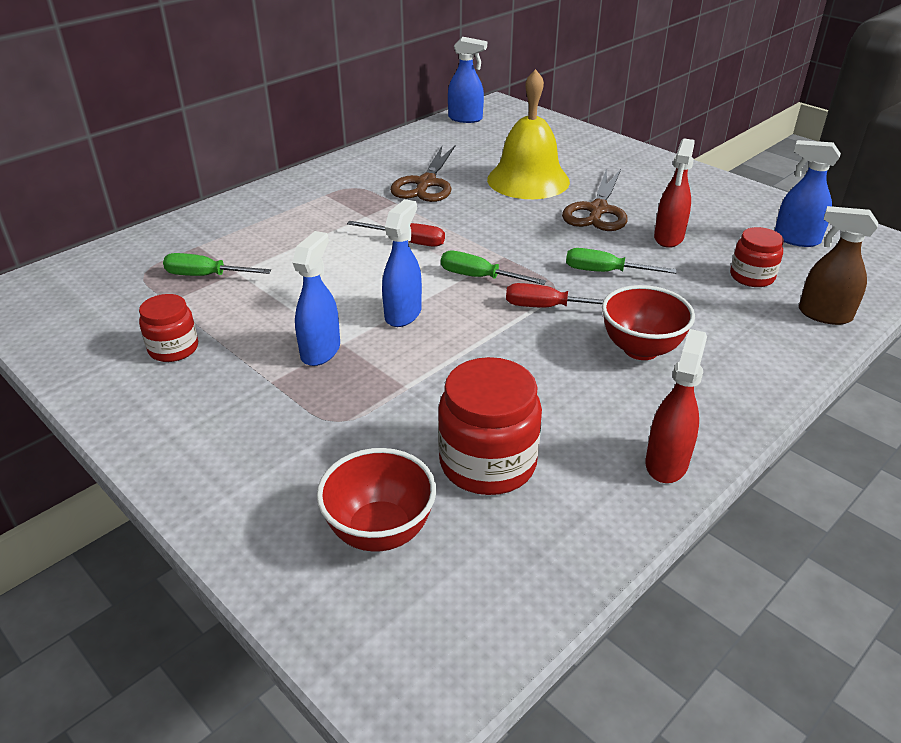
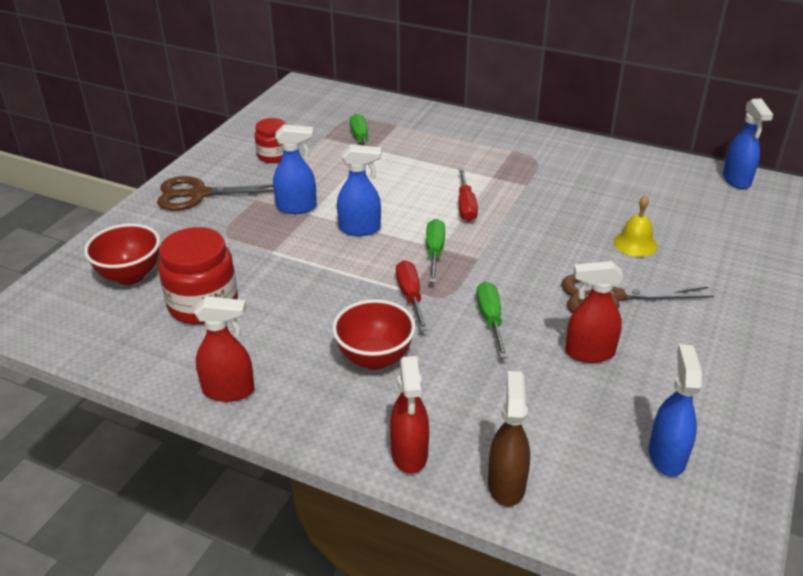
camera: 70 degrees right, 0 degrees up
(426, 183) = (575, 190): brown scissors -> brown scissors (199, 194)
(528, 180) = (635, 244): yellow bell -> yellow bell, size x0.49
(751, 277) = (550, 422): red jar -> none
(783, 356) = (409, 454): none -> red spray bottle

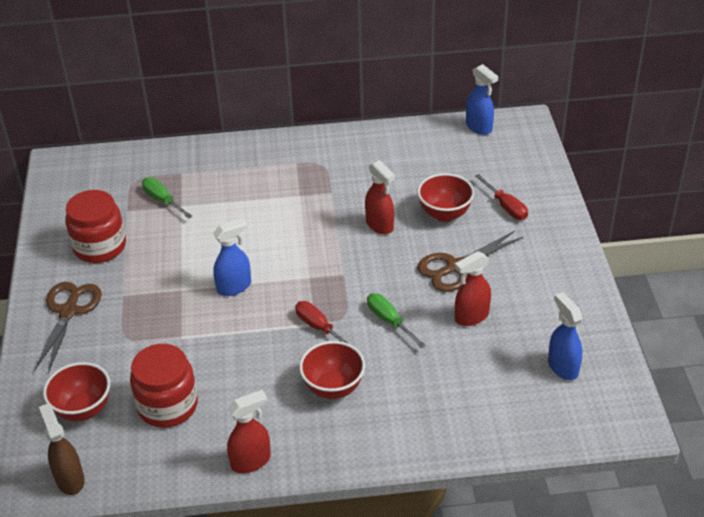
camera: 30 degrees left, 5 degrees up
(199, 194) = (69, 312): brown scissors -> brown scissors turned 135 degrees clockwise
(274, 156) = (100, 246): red jar -> red jar, size x1.66
(297, 207) = (165, 289): blue spray bottle -> none
(409, 454) = (410, 443): red spray bottle -> red spray bottle (380, 225)
(434, 252) = (308, 283): green screwdriver -> none
(466, 206) = (300, 231): red screwdriver -> red screwdriver (506, 207)
(506, 484) = (483, 433): brown spray bottle -> brown spray bottle (70, 479)
(635, 244) = (444, 214): yellow bell -> red bowl

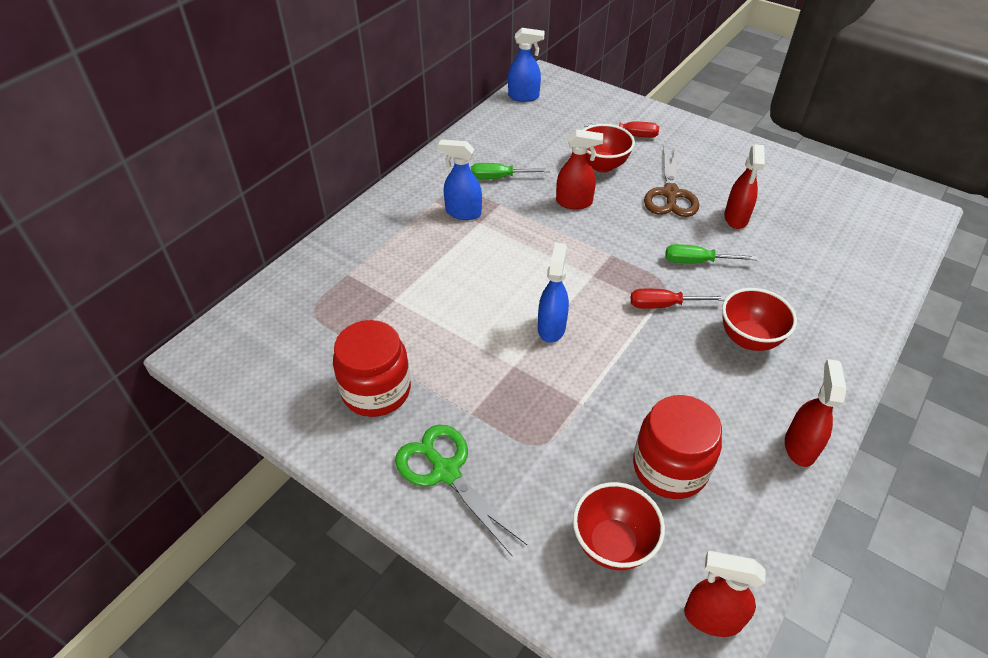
camera: 50 degrees left, 5 degrees up
(69, 312) = (446, 472): brown scissors -> green scissors
(70, 479) = (711, 618): brown spray bottle -> red spray bottle
(162, 200) = (369, 307): green screwdriver -> green screwdriver (499, 178)
(562, 367) = (834, 208): blue spray bottle -> blue spray bottle (463, 212)

